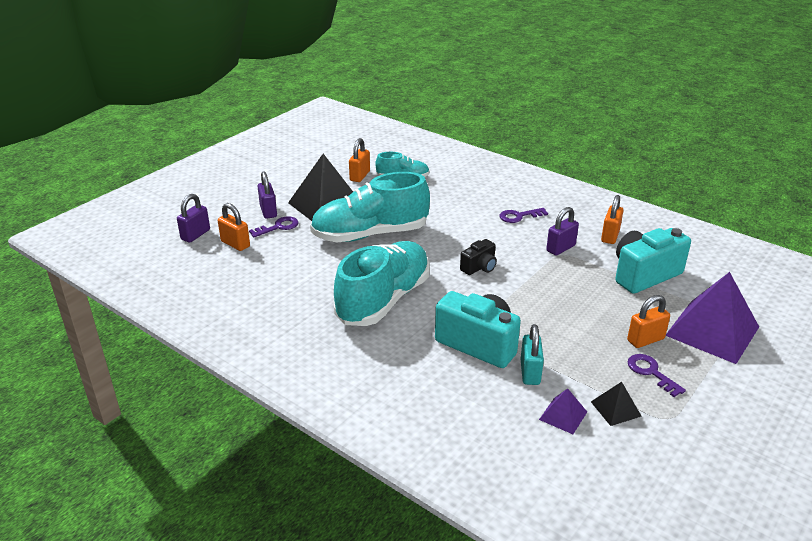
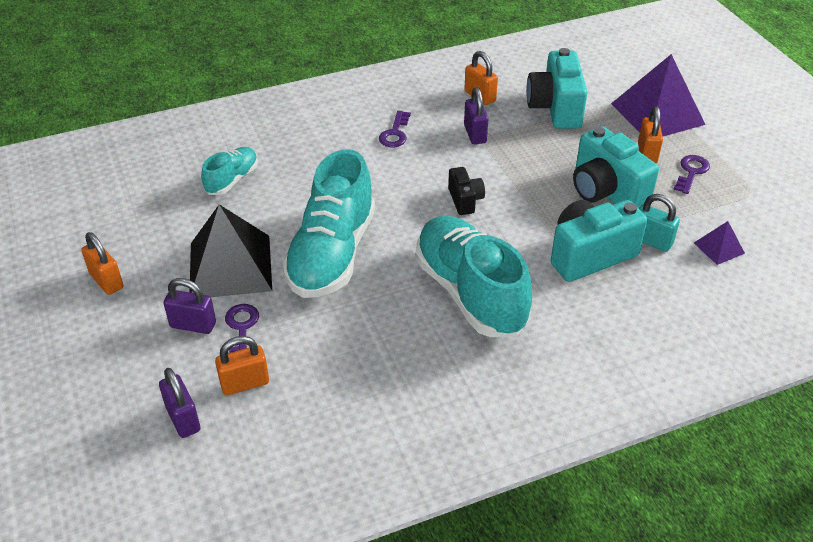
camera: 60 degrees left, 10 degrees up
(359, 176) = (190, 212): orange padlock -> orange padlock (106, 281)
(567, 331) = (606, 191): none -> turquoise camera
(615, 408) = (725, 214): black pyramid -> none
(651, 372) = (691, 172): purple key -> purple key turned 120 degrees clockwise

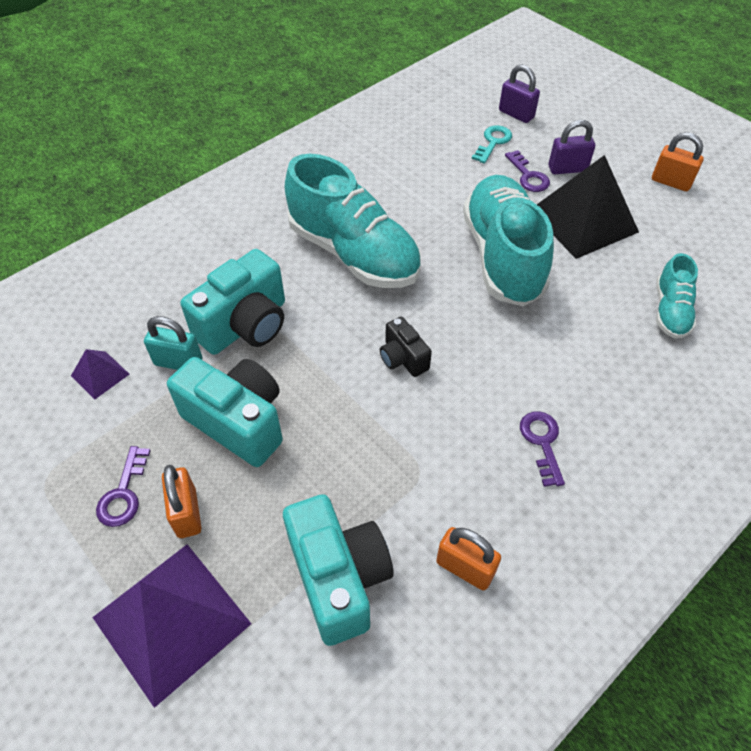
camera: 160 degrees right, 10 degrees up
(245, 383) = (493, 142): orange padlock -> turquoise key
(475, 134) = (437, 476): purple padlock -> none

